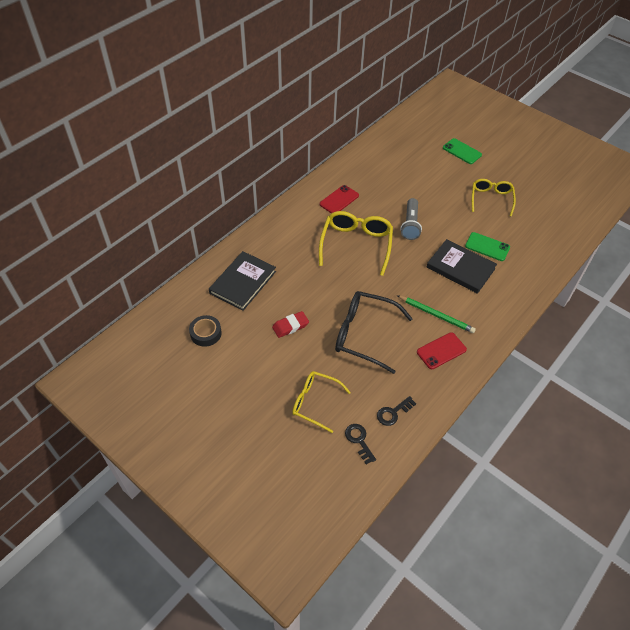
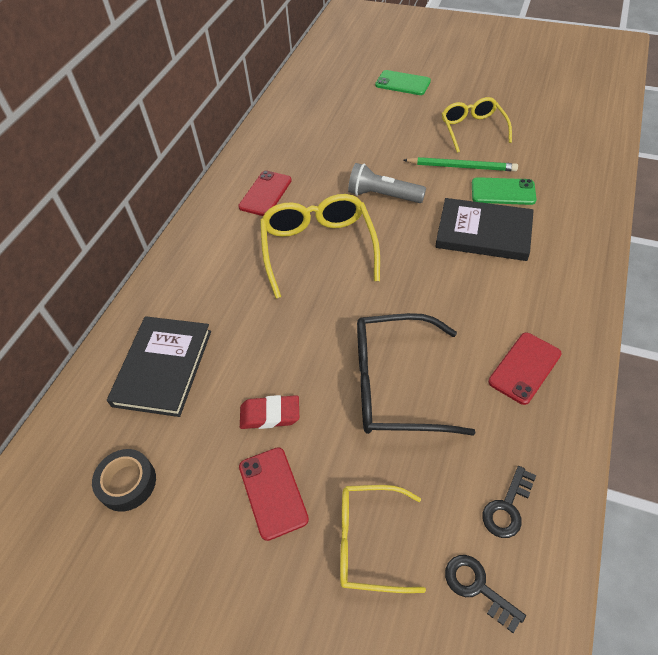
camera: 15 degrees left, 0 degrees up
(277, 363) = (273, 492): none -> red phone
(290, 326) = (270, 415): red eraser -> red eraser turned 45 degrees clockwise
(410, 225) = (383, 196): grey flashlight -> grey flashlight turned 120 degrees clockwise
(436, 315) = (487, 314): green pencil -> green pencil (461, 167)

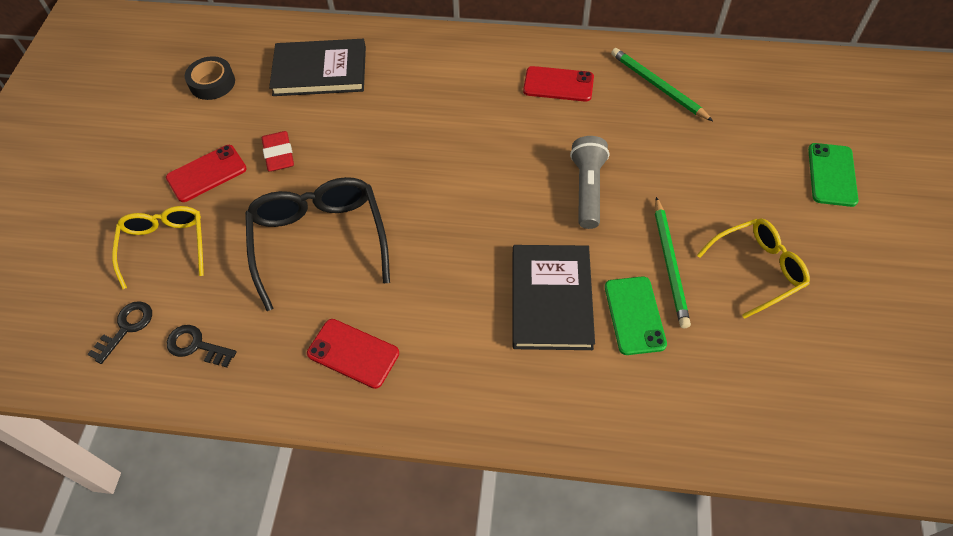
camera: 75 degrees right, 5 degrees up
(292, 141) = (657, 86): none -> green pencil
(318, 248) = (486, 147): yellow glasses -> none

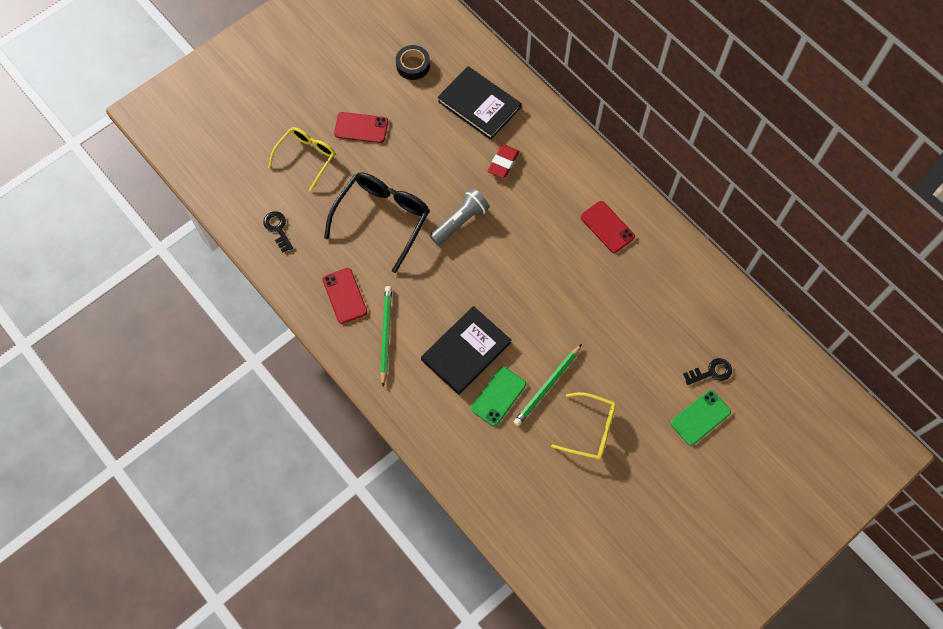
camera: 40 degrees right, 10 degrees up
(126, 327) = (254, 191): black key -> black key (711, 372)
(279, 154) = (408, 146): red eraser -> red eraser (503, 163)
(587, 189) = (551, 307): grey flashlight -> grey flashlight (460, 221)
(657, 86) = (665, 277): green pencil -> green pencil (386, 334)

